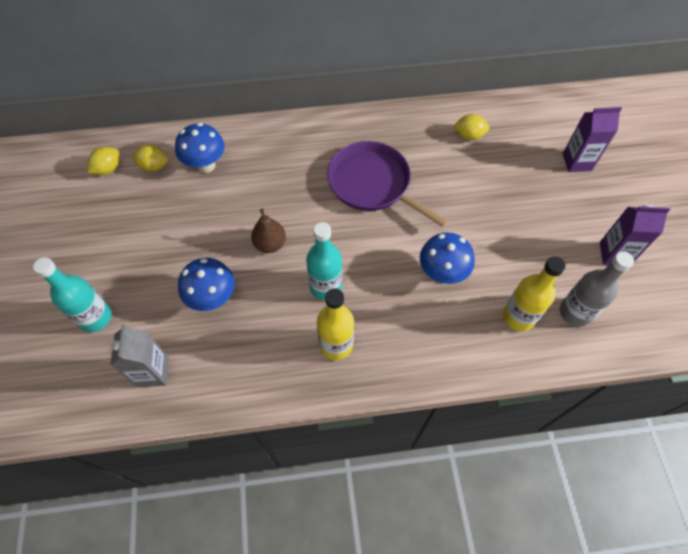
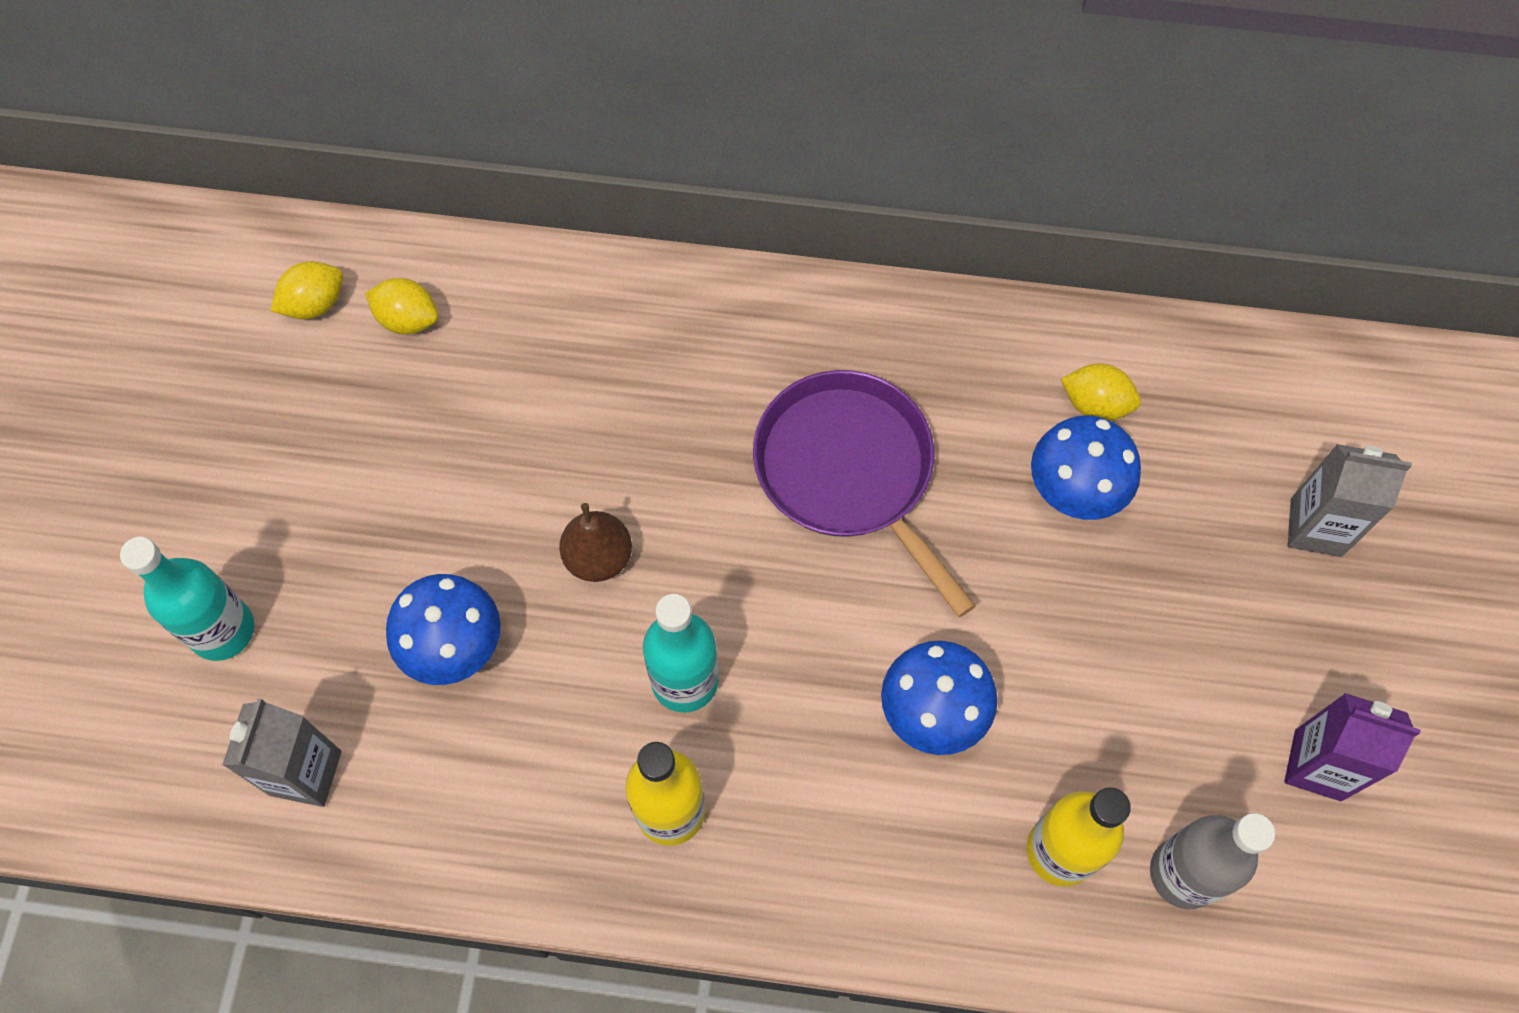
camera: 15 degrees right, 5 degrees up
(206, 165) = (514, 342): blue mushroom -> blue mushroom (1073, 493)
(576, 162) = (1316, 527): purple carton -> grey carton

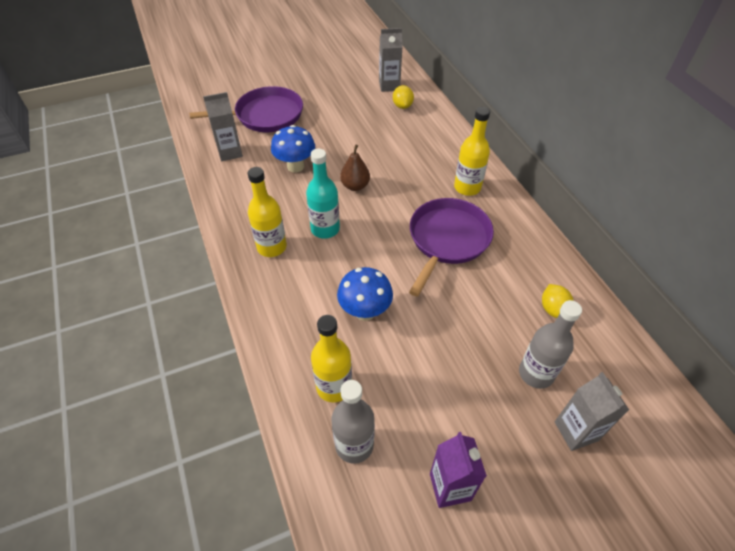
camera: 60 degrees right, 15 degrees down
(222, 630) = (265, 115): turquoise bottle -> purple pan
(315, 304) = (389, 86): yellow lemon -> grey carton
(739, 352) = (467, 187): none -> yellow bottle
(1073, 493) = (504, 319): blue mushroom -> none
(1196, 515) = (536, 373): none -> grey bottle

